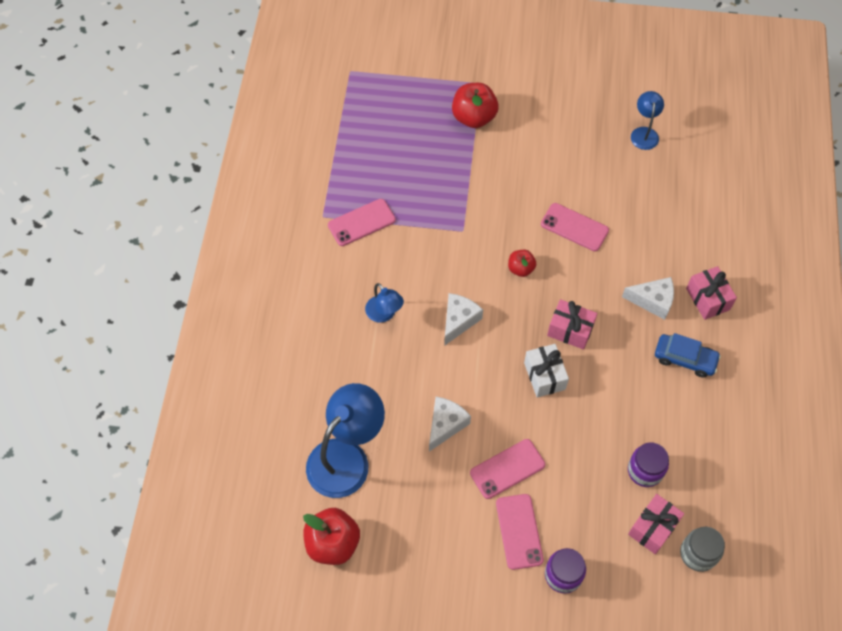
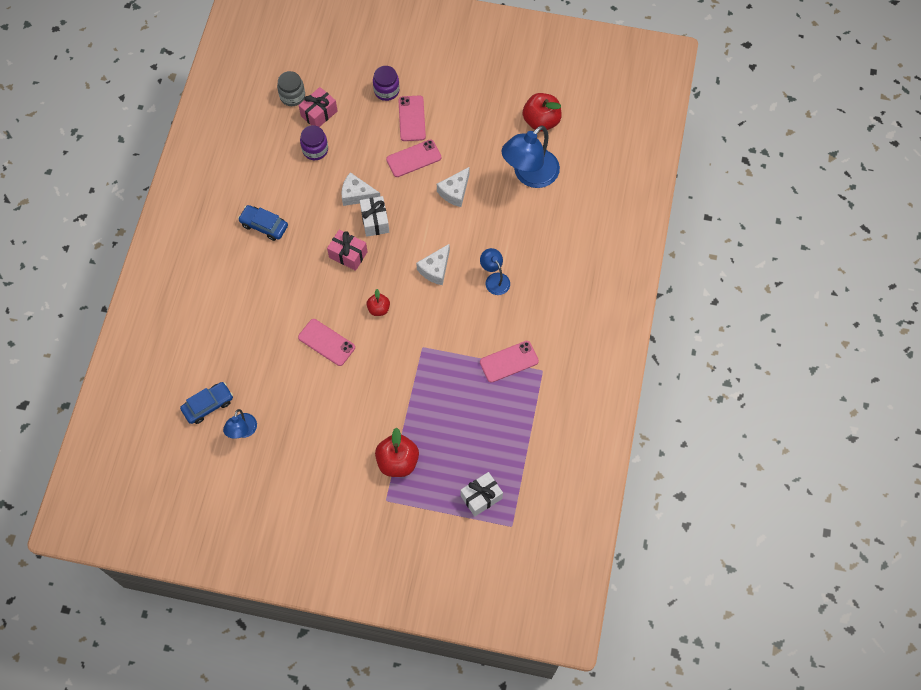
camera: 175 degrees left, 5 degrees up
(383, 92) = (481, 497): none -> white gift
(652, 301) = (277, 273): white cheese -> white cheese (357, 195)
(689, 154) = (208, 405): none -> blue car
(707, 299) = (232, 271): pink gift -> none

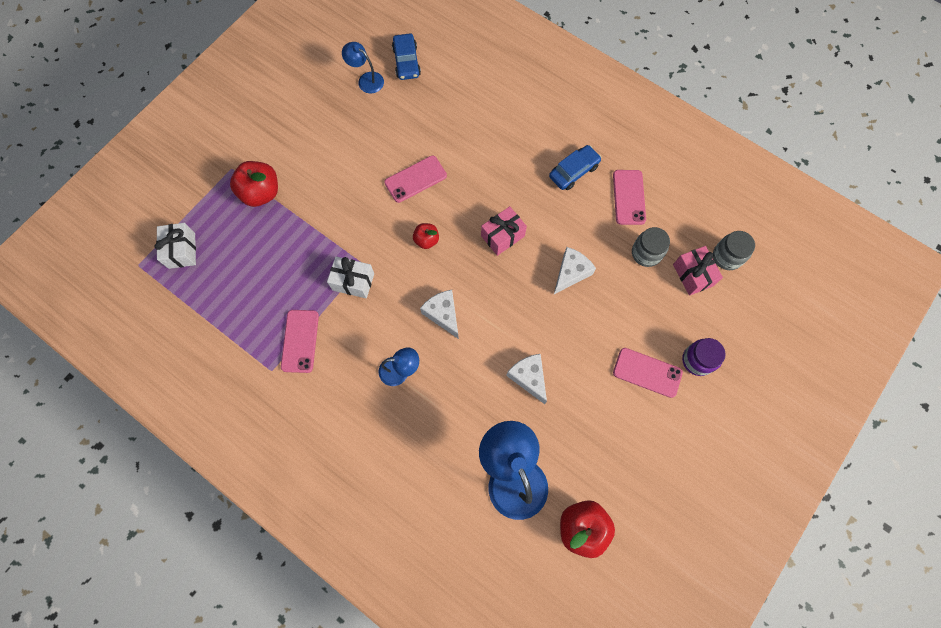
camera: 115 degrees right, 5 degrees up
(315, 150) = (646, 253): purple jar -> grey jar
(375, 221) = (530, 278): white gift -> white gift (353, 282)
(413, 158) = (592, 351): pink phone -> pink phone (628, 197)

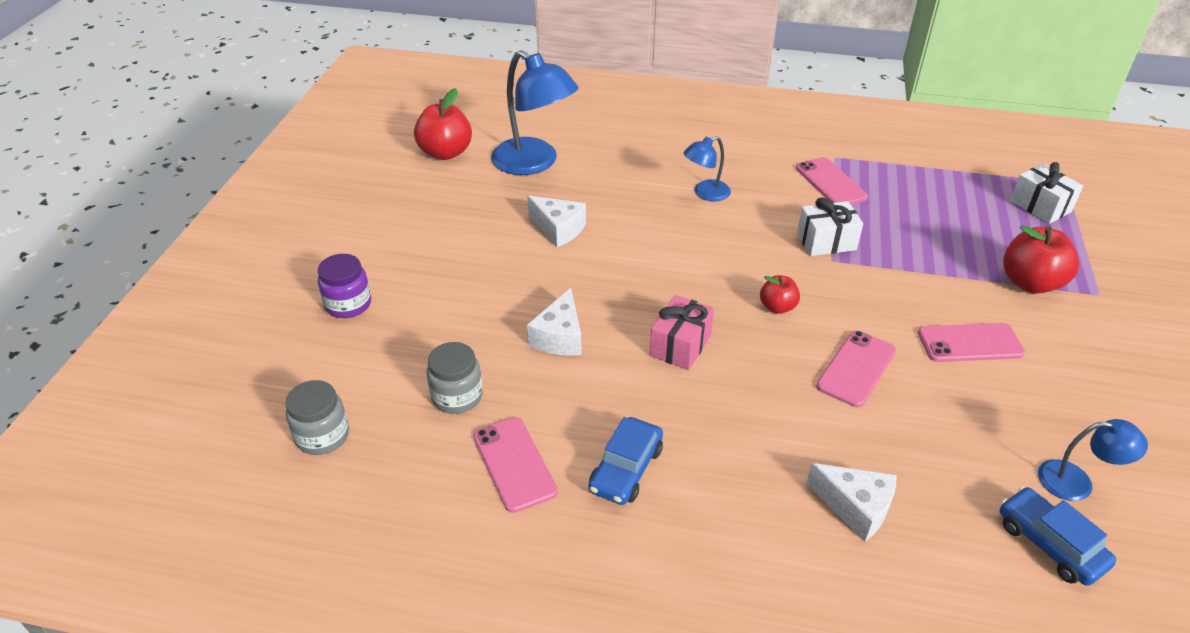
camera: 155 degrees right, 30 degrees down
(443, 314) = (696, 248): white cheese -> white cheese (855, 507)
(647, 372) = (413, 274): pink phone -> pink phone (969, 343)
(693, 275) = (375, 393): pink gift -> none

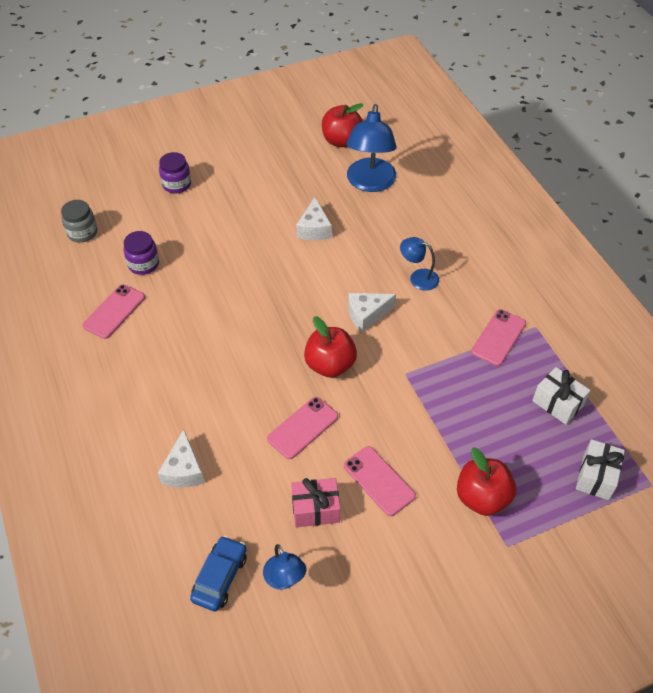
camera: 55 degrees right, 10 degrees up
(457, 396) = (143, 264): grey jar -> purple jar
(559, 337) = (220, 279): white cheese -> white cheese (367, 315)
(626, 469) = (141, 357): blue car -> none
(680, 345) = (255, 335): pink gift -> pink gift (315, 509)
(777, 307) = (330, 365): red apple -> red apple, size x1.77
(826, 241) = (423, 362): white gift -> white gift (557, 403)
(856, 368) = (303, 428): pink phone -> pink phone turned 45 degrees counterclockwise

